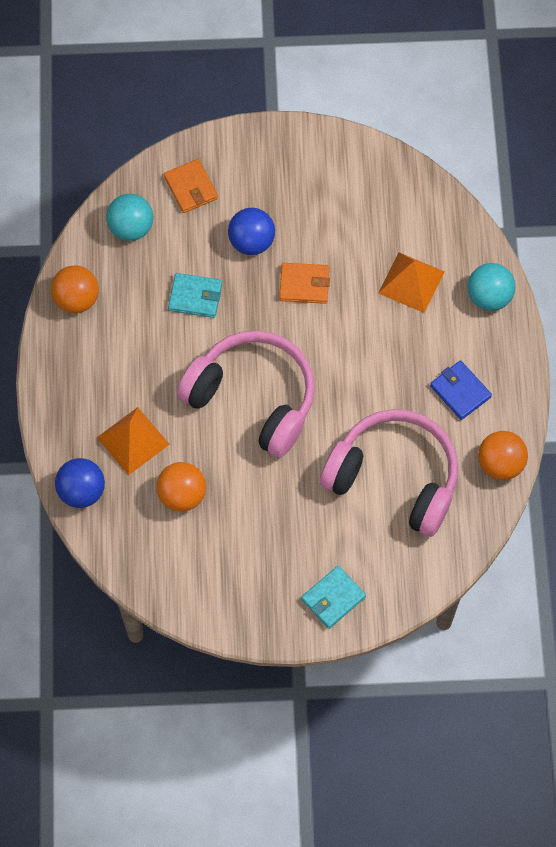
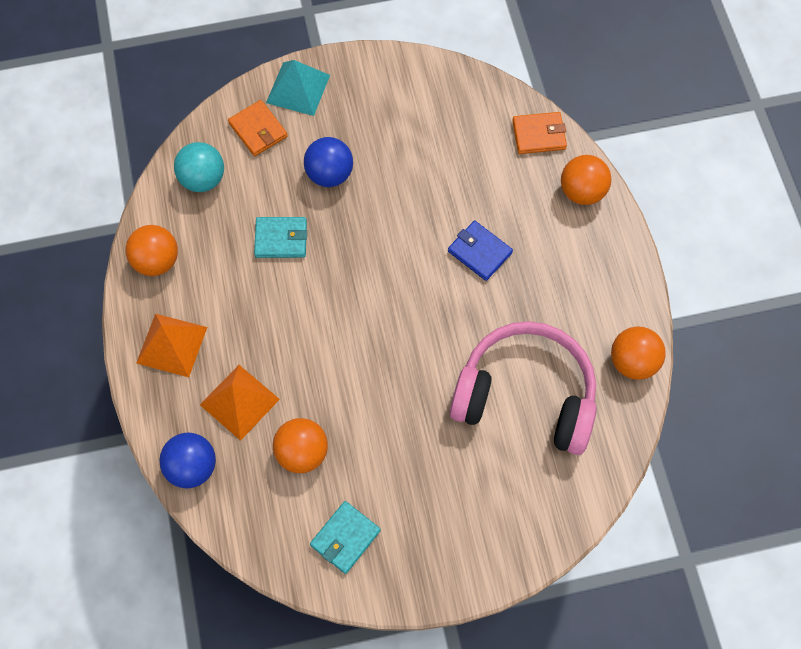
camera: 10 degrees left, 0 degrees up
(236, 152) = (298, 89): none -> turquoise pyramid
(253, 398) = (360, 335): pink headphones -> none
(304, 284) = (391, 209): orange wallet -> orange wallet (539, 135)
(333, 598) = (487, 540): turquoise wallet -> turquoise wallet (345, 538)
(411, 282) = (500, 189): orange pyramid -> orange pyramid (172, 345)
(460, 391) = (574, 292): blue wallet -> blue wallet (479, 252)
(489, 297) = (582, 192): turquoise ball -> orange ball

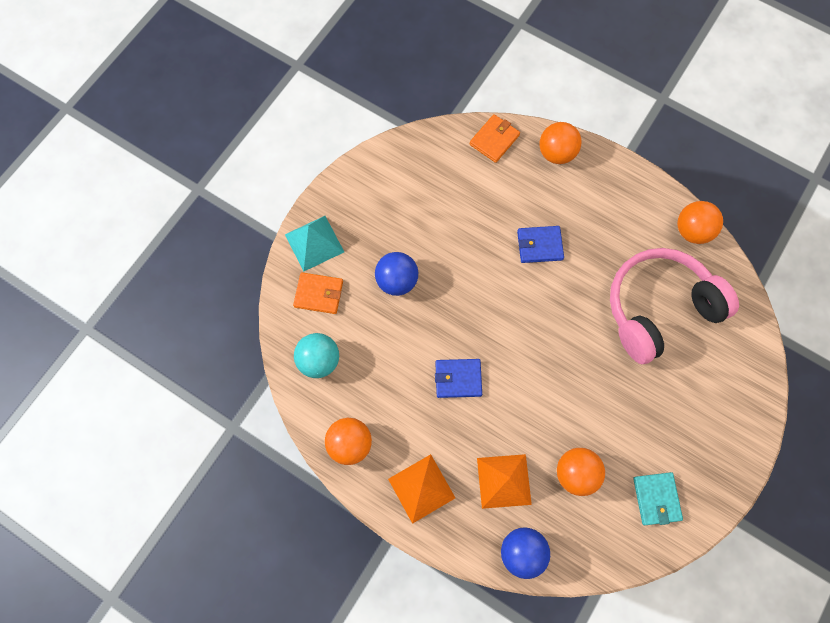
camera: 45 degrees left, 5 degrees up
(281, 239) = (413, 351): turquoise wallet -> none
(292, 292) = (458, 379): none -> blue wallet

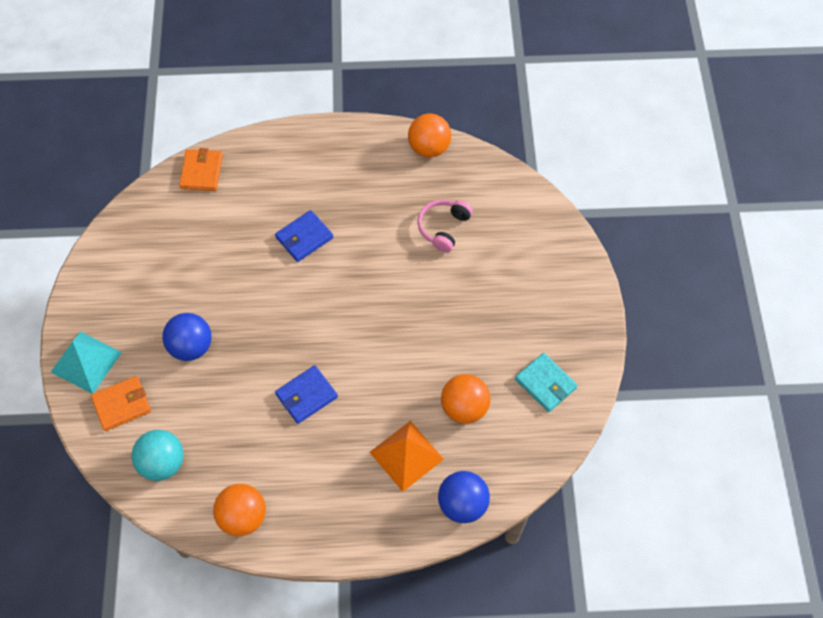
camera: 35 degrees left, 10 degrees down
(421, 488) = (336, 511): orange pyramid -> none
(556, 153) = (267, 151): orange ball -> none
(658, 308) = (443, 228): pink headphones -> pink headphones, size x0.46

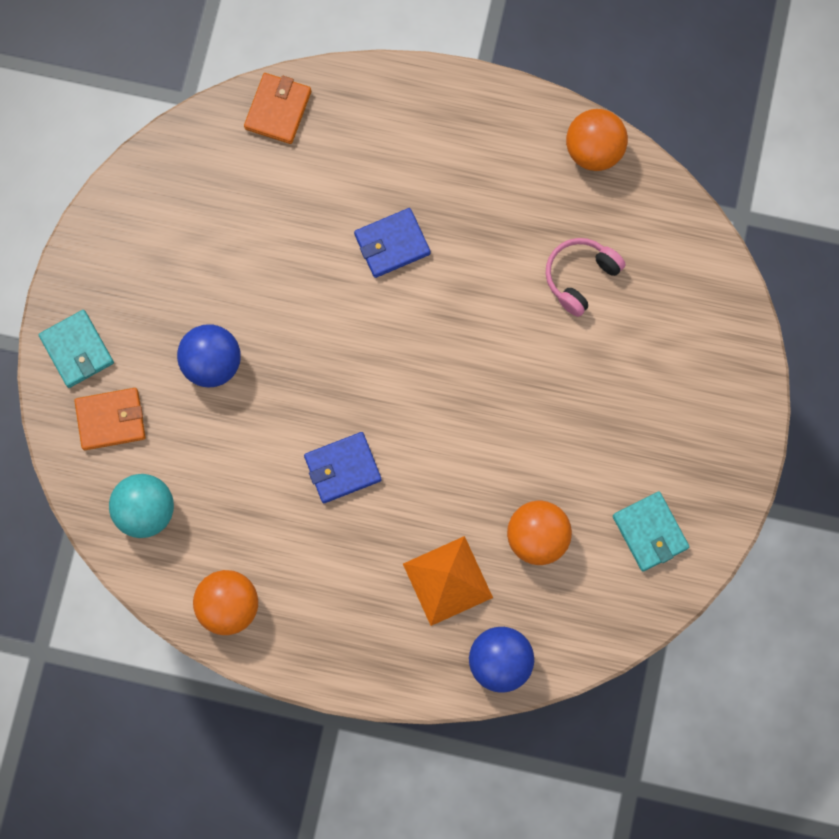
camera: 15 degrees right, 15 degrees up
(86, 362) = (77, 350): turquoise pyramid -> turquoise wallet

